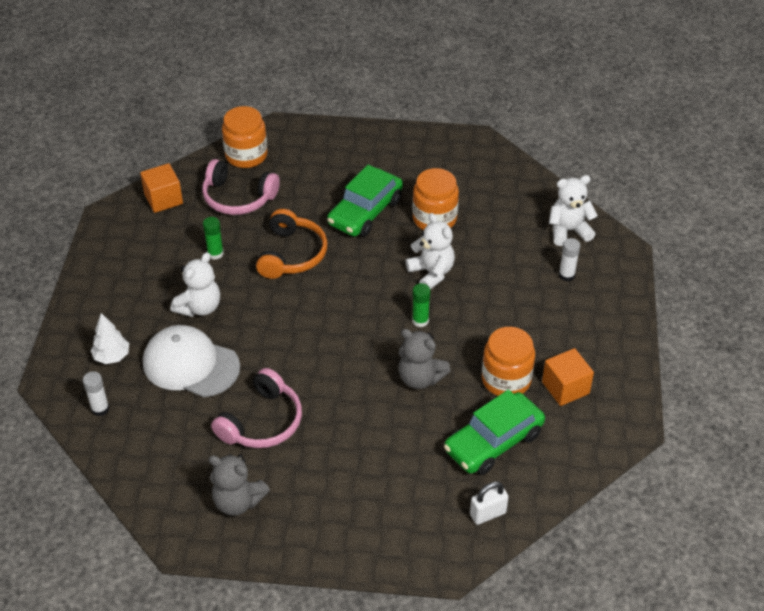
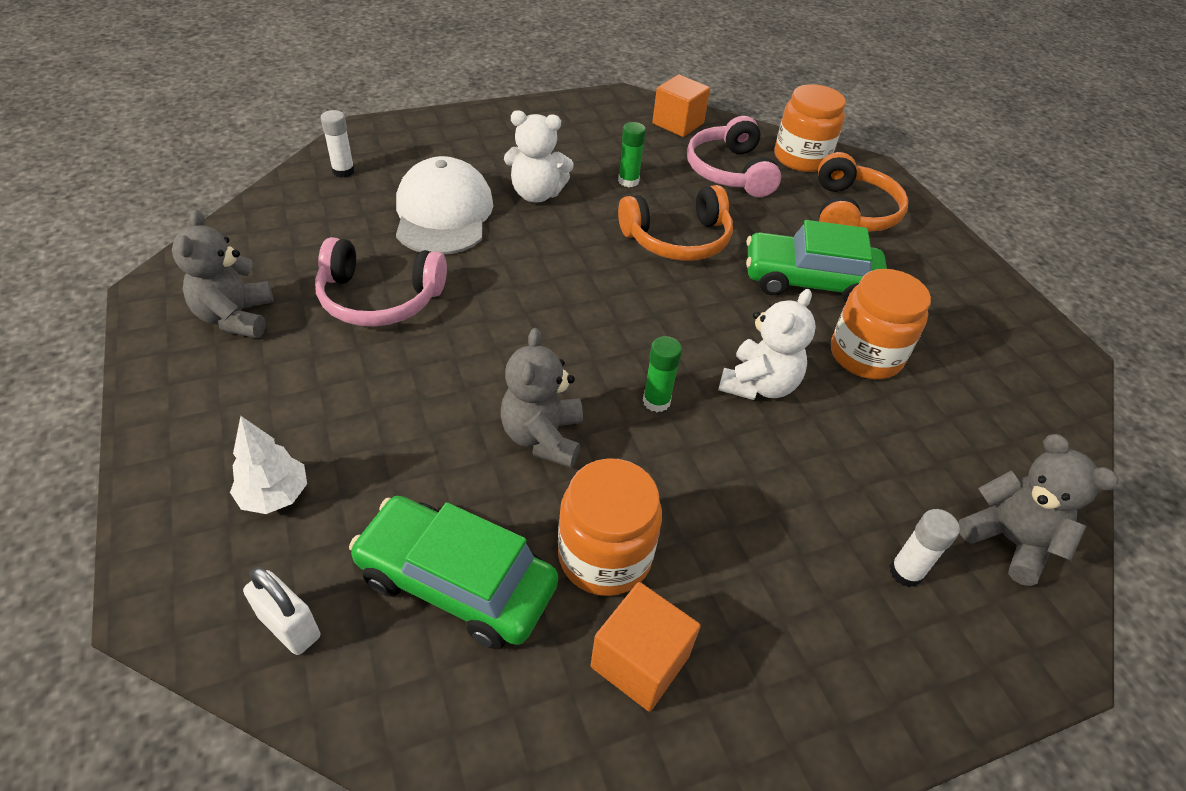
camera: 60 degrees right, 0 degrees up
(112, 356) = (423, 157): white tree -> white tree (275, 496)
(316, 161) = (852, 213): none -> orange headphones
(568, 231) = (1008, 540): white teddy bear -> grey teddy bear

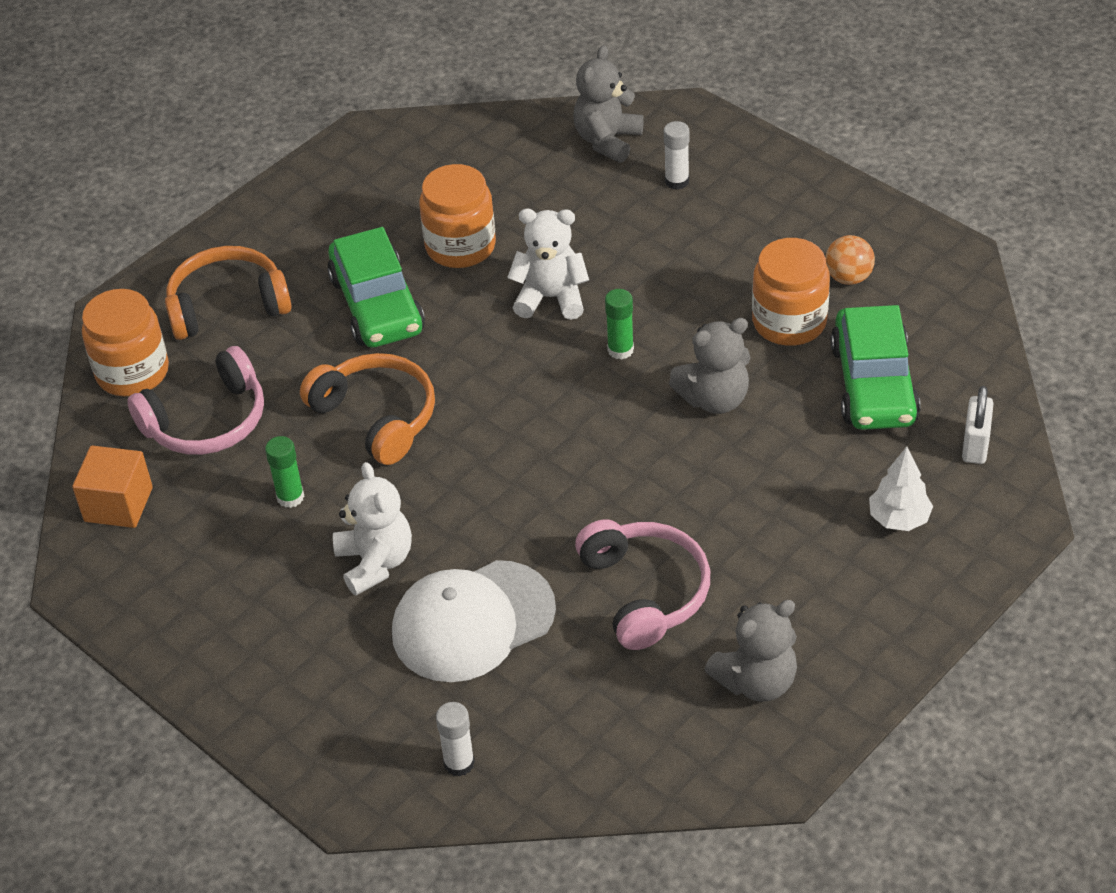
camera: 110 degrees left, 0 degrees up
(640, 661) = (848, 277): orange cube -> orange ball

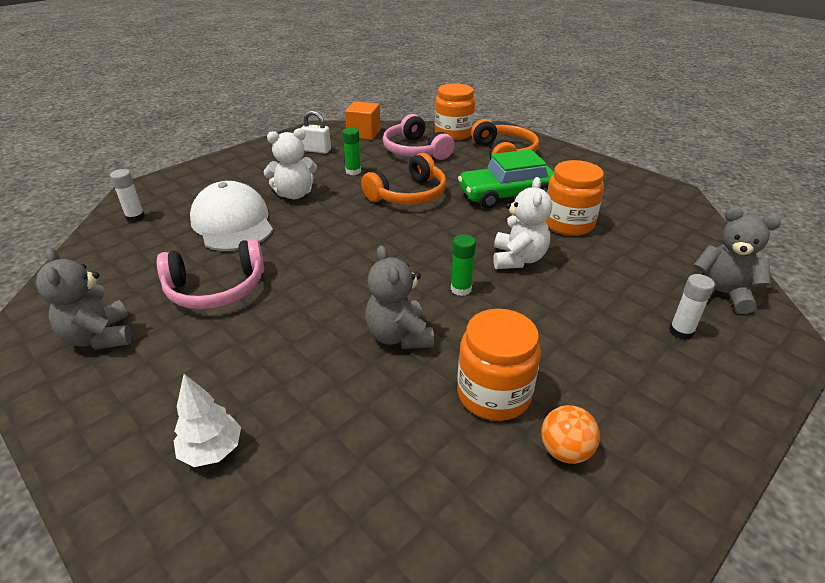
camera: 90 degrees right, 10 degrees down
(874, 384) = (400, 454): green car -> none
(975, 446) = (285, 542): white padlock -> white padlock (317, 150)

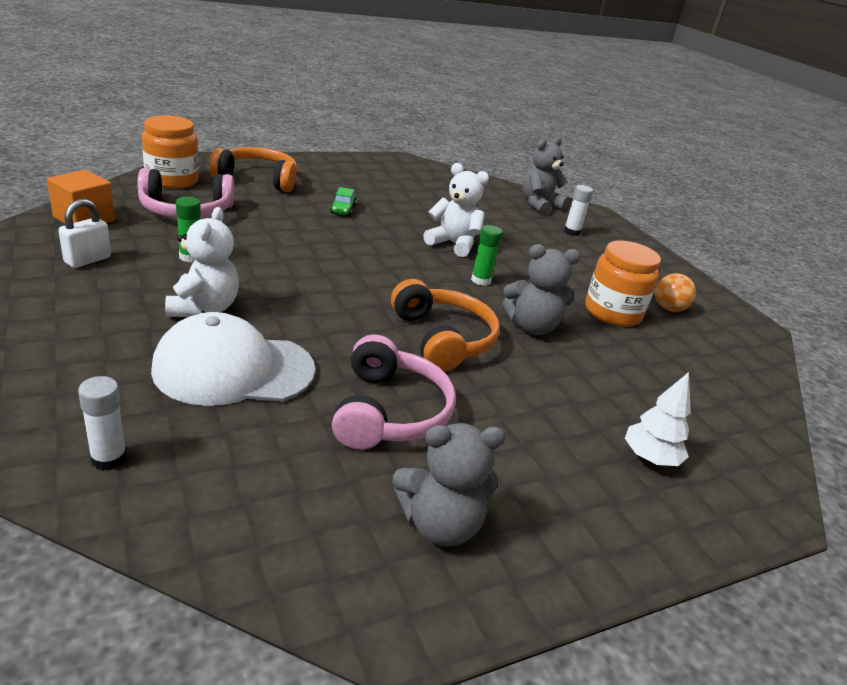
camera: 75 degrees left, 5 degrees down
(408, 195) = (289, 247): orange headphones -> orange headphones (443, 339)
(506, 195) = (343, 209): green car -> green car, size x0.42
(568, 223) = (416, 208): orange jar -> none

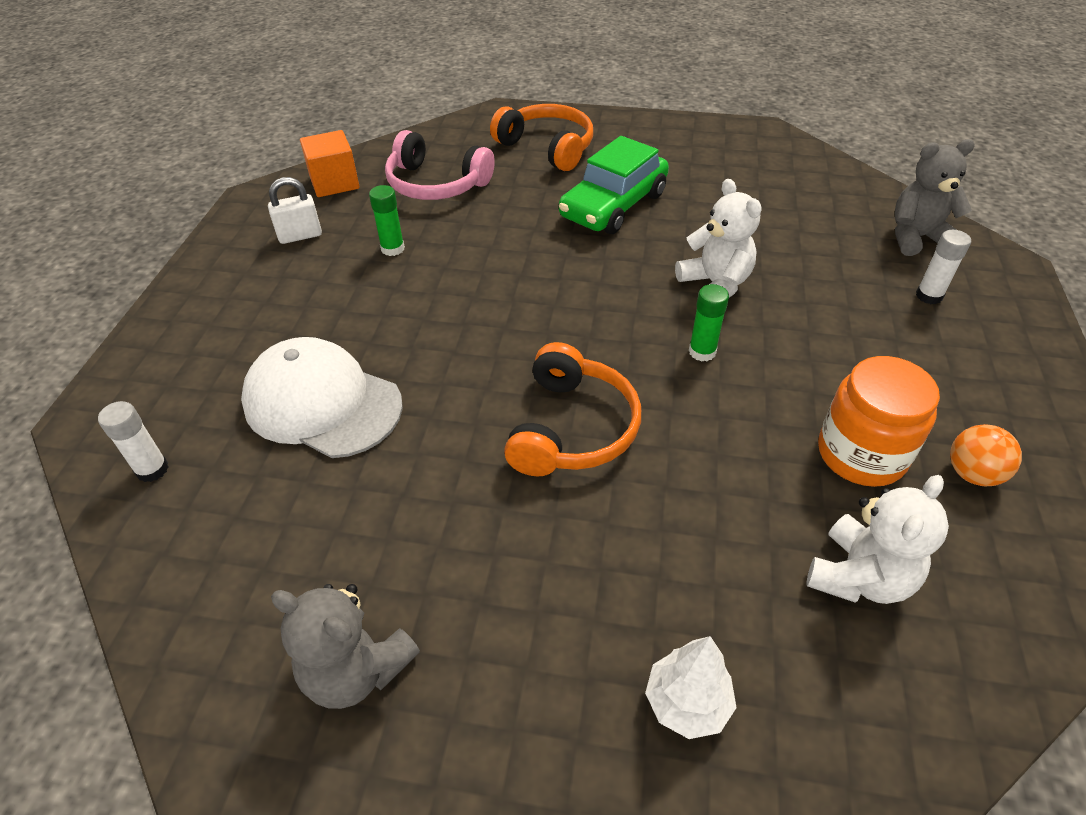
camera: 40 degrees right, 15 degrees up
(172, 180) = (454, 139): orange jar -> none
(204, 308) = (355, 318): white teddy bear -> white teddy bear (859, 577)
(343, 209) = (613, 205): green car -> green car, size x2.36
(389, 411) = (426, 508): pink headphones -> none
(531, 327) = (708, 444): grey teddy bear -> none

